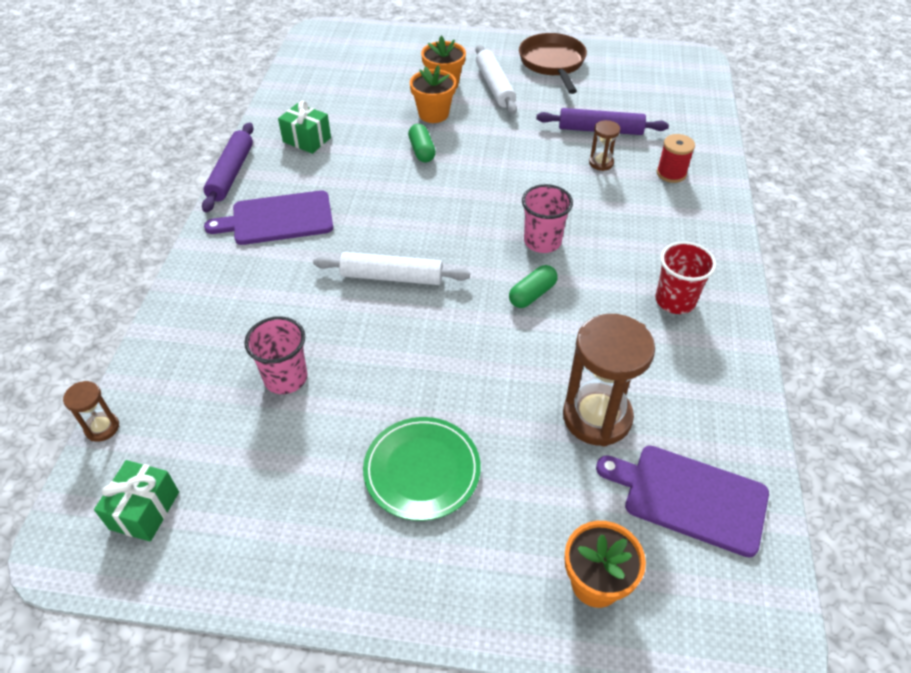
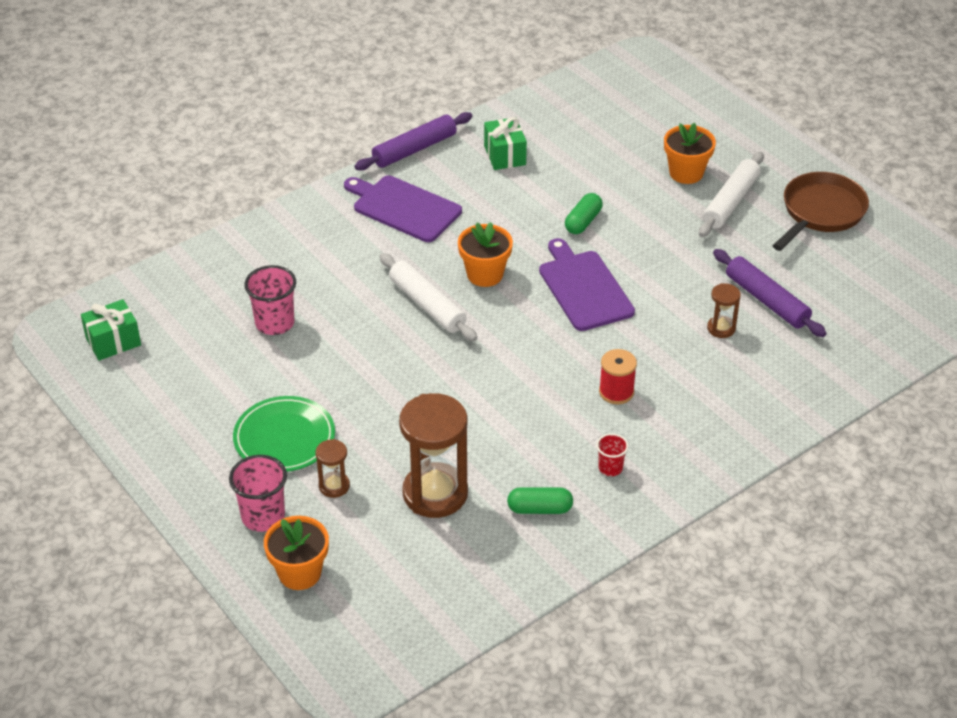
camera: 45 degrees right, 5 degrees down
(102, 428) = (141, 277): brown hourglass -> brown hourglass (334, 486)
(433, 114) = (638, 195): orange flower pot -> orange flower pot (485, 274)
(532, 294) = (509, 387): green capsule -> green capsule (539, 509)
(542, 241) = (574, 356): pink cup -> pink cup (263, 516)
(671, 173) = (770, 377): red spool -> red spool (616, 392)
(675, 301) = (610, 468): red cup -> red cup, size x0.57
(689, 497) = (423, 581): purple cutting board -> purple cutting board (584, 288)

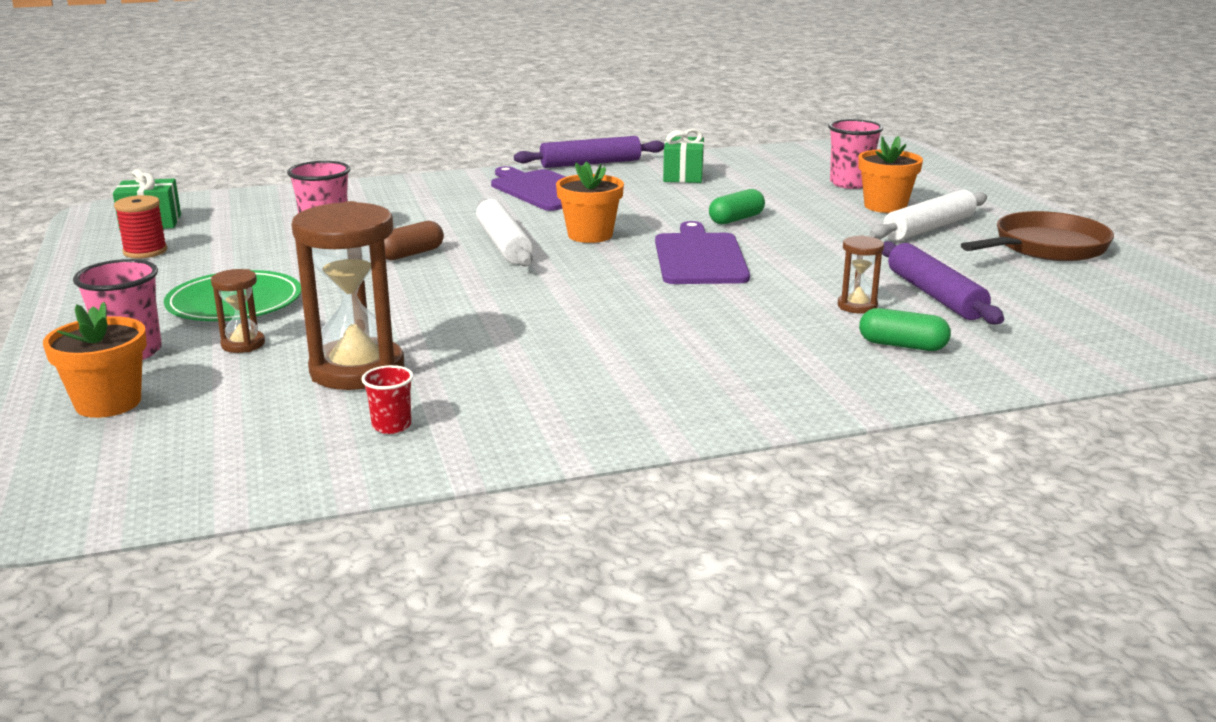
camera: 20 degrees right, 20 degrees down
(365, 337) = (411, 254): none -> brown capsule
(539, 509) = (480, 406): green capsule -> green capsule (902, 345)
(610, 468) = (612, 388): red cup -> red cup (391, 426)
(616, 392) = (675, 331): red spool -> red spool (145, 251)
(645, 139) = (850, 183): none -> pink cup

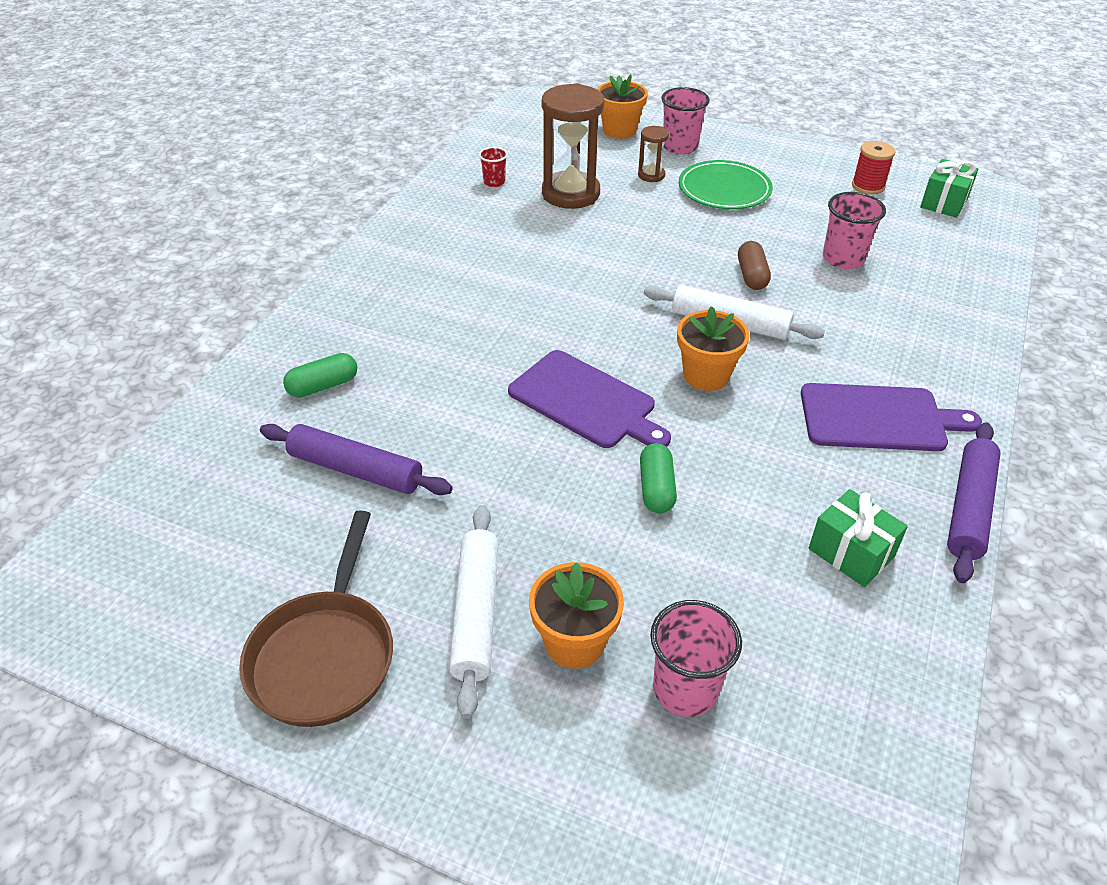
camera: 130 degrees right, 20 degrees up
(857, 306) = (398, 413): brown hourglass -> none

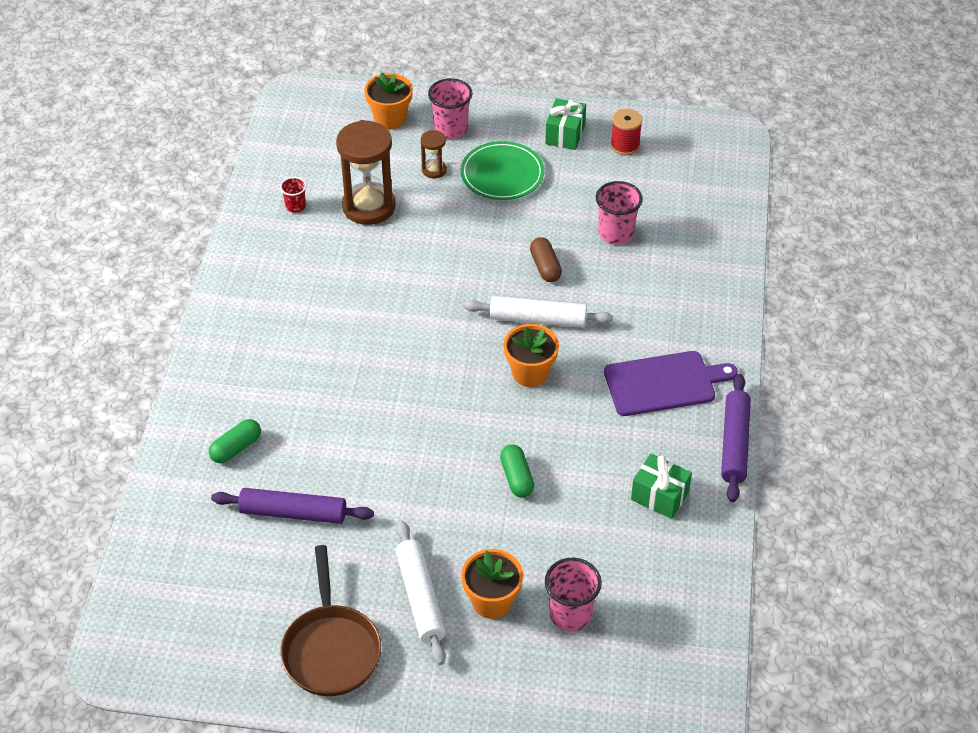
camera: 15 degrees left, 5 degrees up
(586, 401) = (445, 416): purple cutting board -> none
(944, 202) = (691, 152): green gift -> green gift (565, 134)

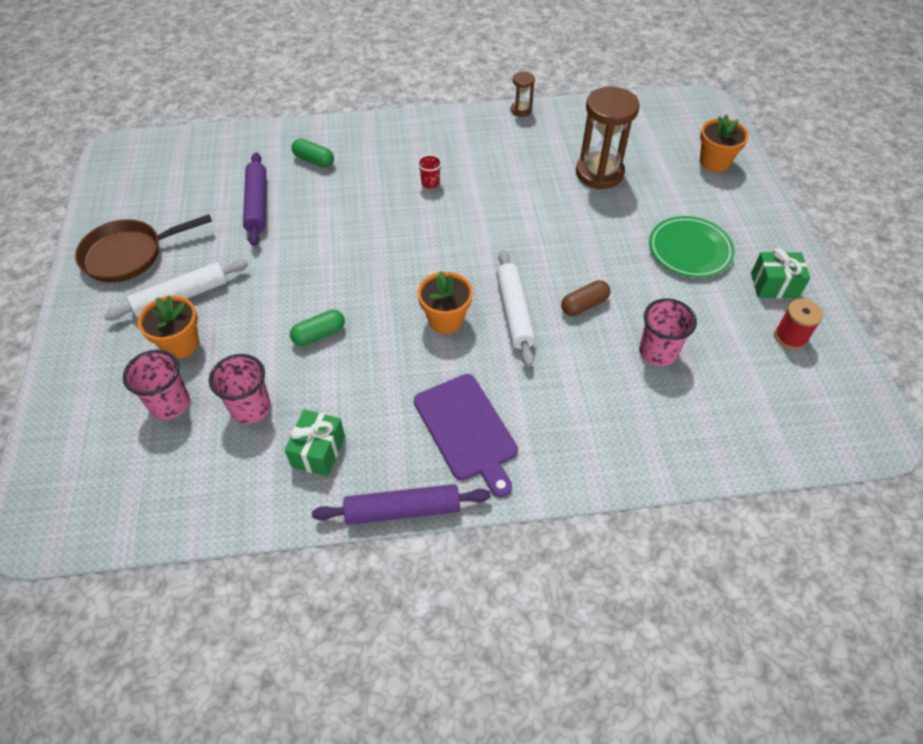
camera: 75 degrees right, 5 degrees up
(295, 206) = (577, 132): red cup -> red cup (430, 183)
(434, 170) = (667, 203): brown hourglass -> brown hourglass (521, 110)
(451, 129) = (727, 203): pink cup -> pink cup (250, 408)

